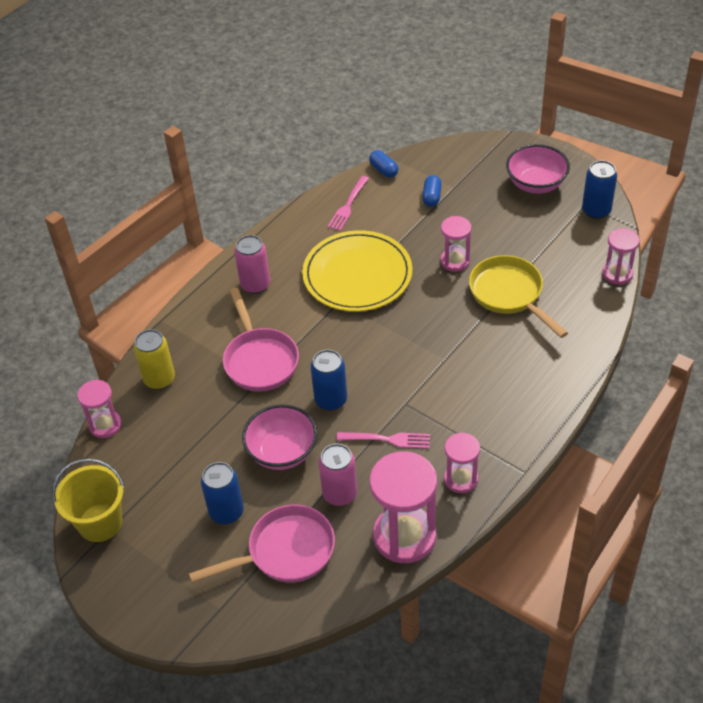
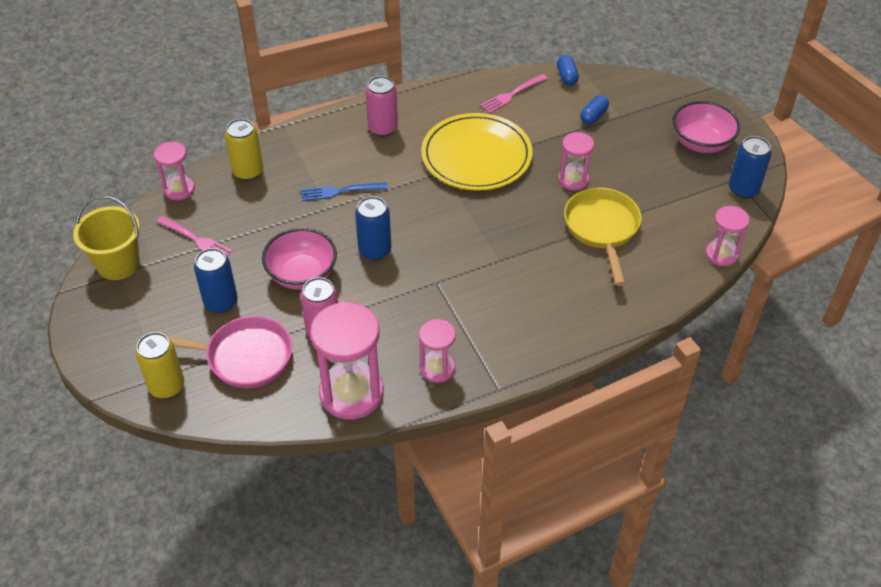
camera: 25 degrees right, 0 degrees up
(235, 612) = (167, 386): none -> yellow can
(260, 360) = (340, 191): pink pan -> blue fork
(387, 439) = (398, 305): pink fork -> pink fork (196, 239)

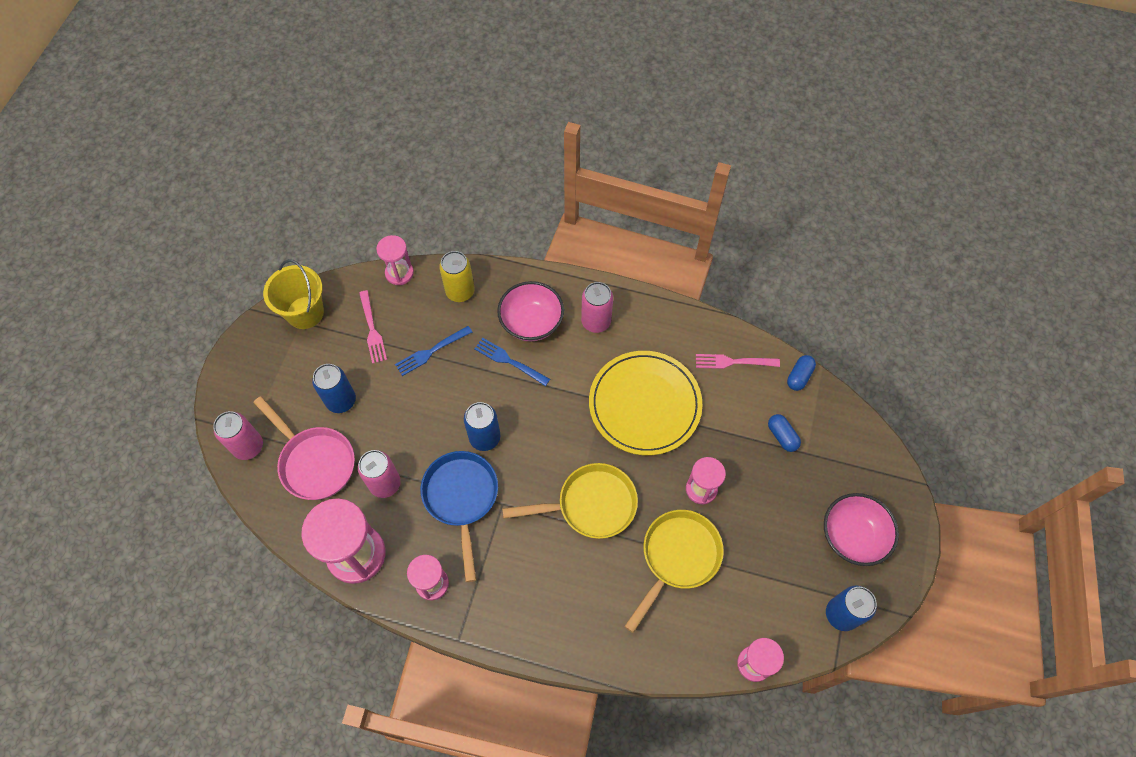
camera: 40 degrees right, 15 degrees up
(167, 386) = (248, 446): yellow can -> pink can
(266, 223) = (431, 351): none -> blue fork
(302, 275) = (415, 419): pink bowl -> pink bowl (531, 322)
(399, 300) = (461, 499): none -> blue pan
(504, 239) = (590, 505): none -> yellow pan
(593, 116) = (782, 436): blue capsule -> blue capsule turned 75 degrees clockwise

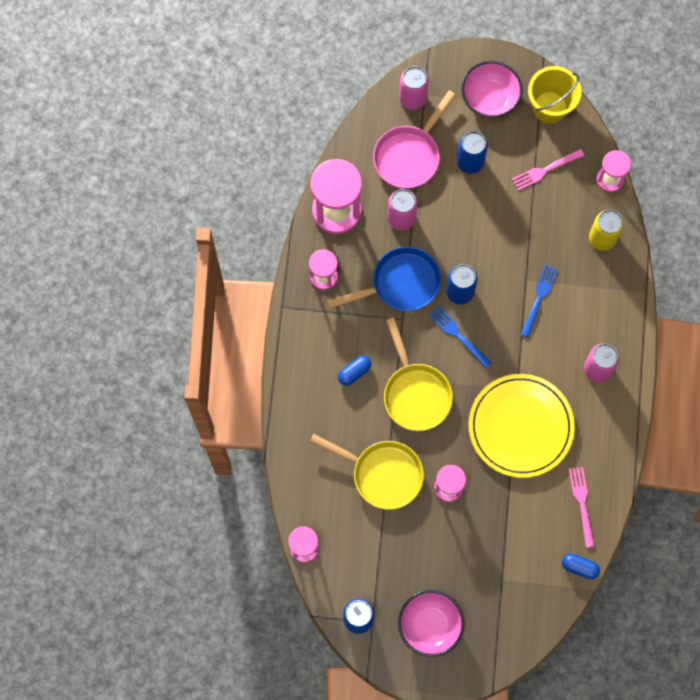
camera: 80 degrees right, 10 degrees up
(431, 351) = (534, 227): blue fork -> blue fork (458, 335)
(531, 322) = (583, 310): pink bowl -> pink bowl (489, 98)
(782, 436) = (514, 555): blue capsule -> blue capsule (354, 372)

